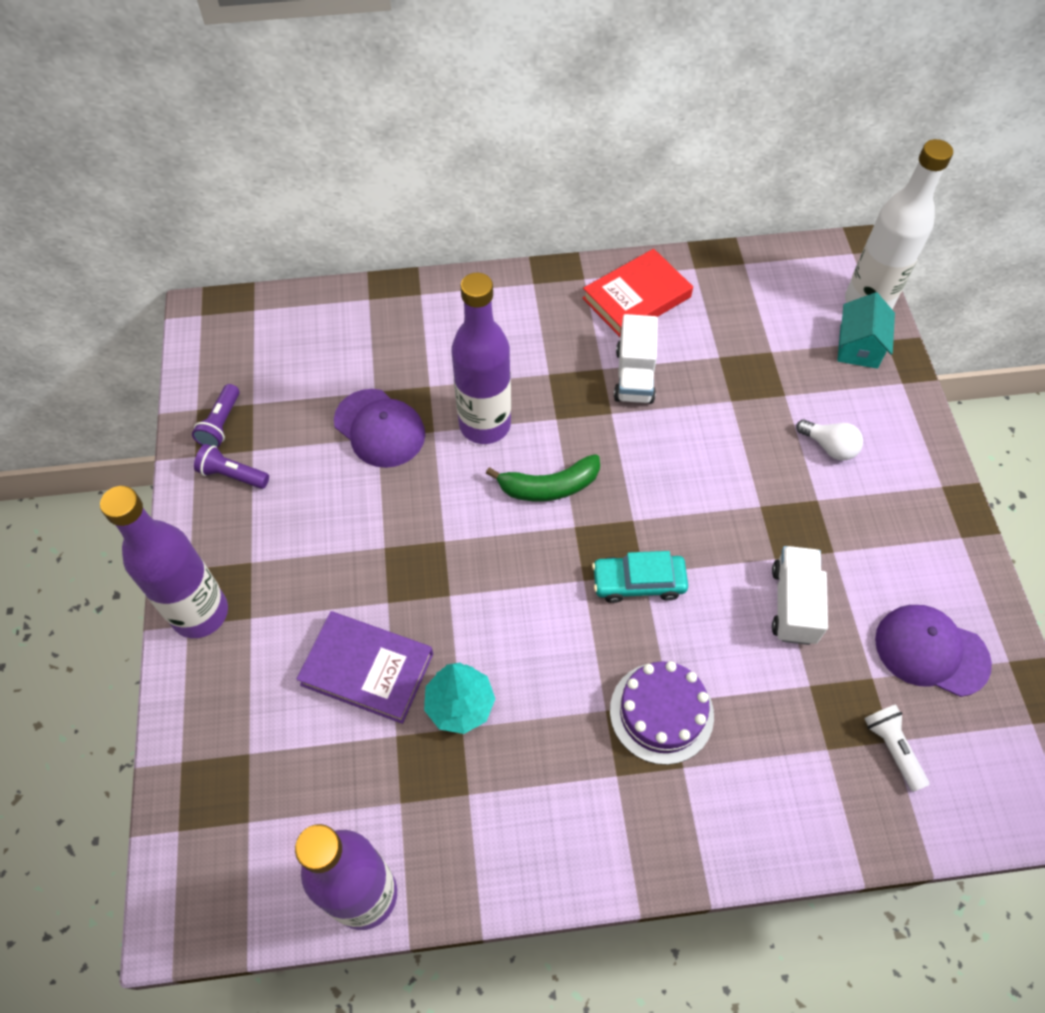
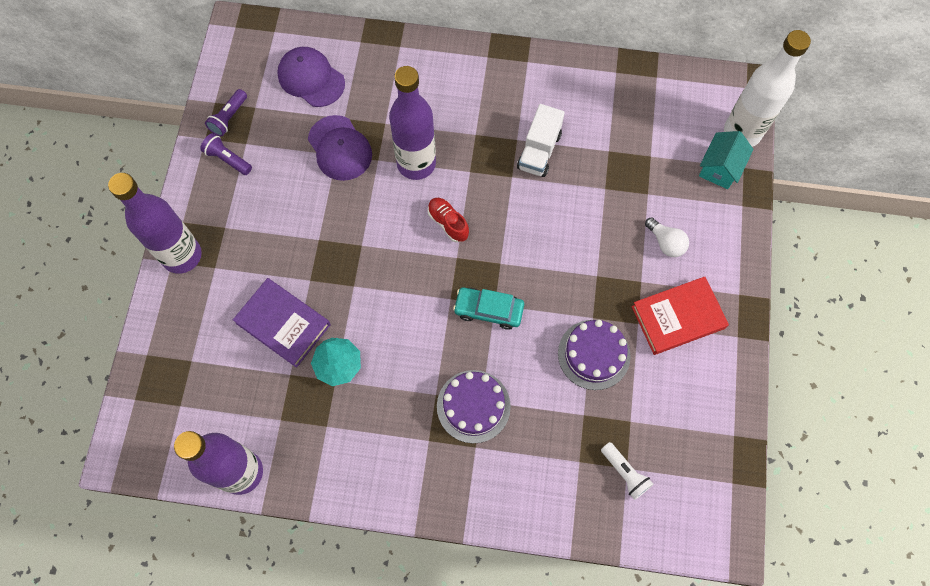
camera: 15 degrees right, 10 degrees up
(549, 486) = (448, 223): green banana -> red shoe
(636, 298) = (562, 87): red book -> red book (678, 317)
(793, 604) = (594, 354): white truck -> purple cake
(892, 748) = (625, 473): white flashlight -> white flashlight turned 150 degrees clockwise
(931, 651) = (680, 413): purple cap -> purple cap (311, 78)

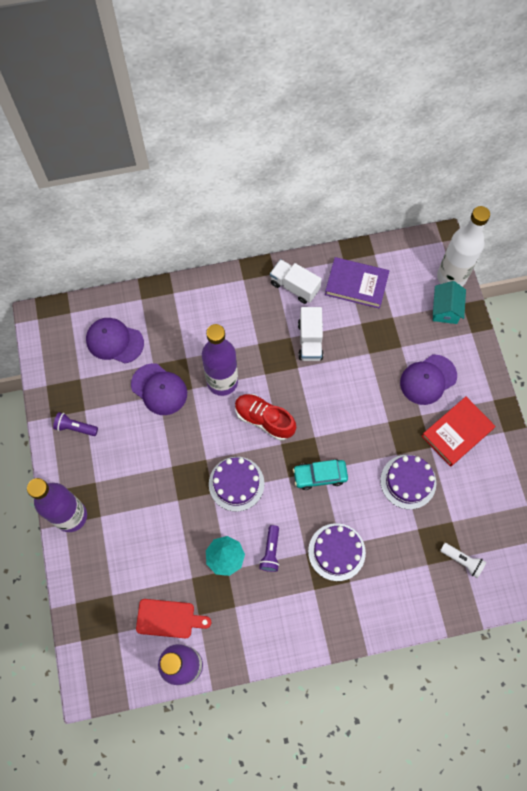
camera: 20 degrees left, 0 degrees up
(229, 118) = (62, 394): purple flashlight -> purple flashlight (270, 551)
(244, 411) = (169, 618): none -> red cutting board
(283, 324) = (171, 541): purple book -> purple book (356, 284)
(385, 285) = (236, 483): none -> purple cake
(448, 223) = (264, 419): red shoe -> red shoe, size x1.54
(545, 83) = (294, 286): none -> white truck
(665, 243) = (428, 379): white light bulb -> purple cap

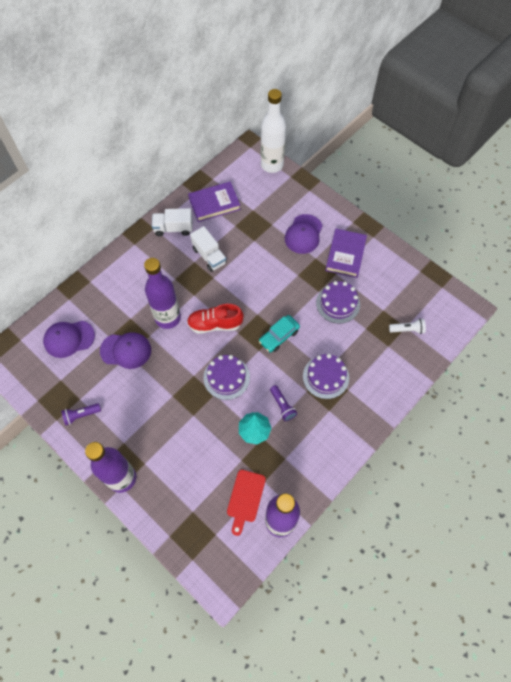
camera: 35 degrees left, 5 degrees down
(169, 618) = (245, 498): red cutting board -> red cutting board turned 135 degrees clockwise
(445, 309) = (283, 186): turquoise house -> none
(457, 432) = (345, 255): red book -> purple book

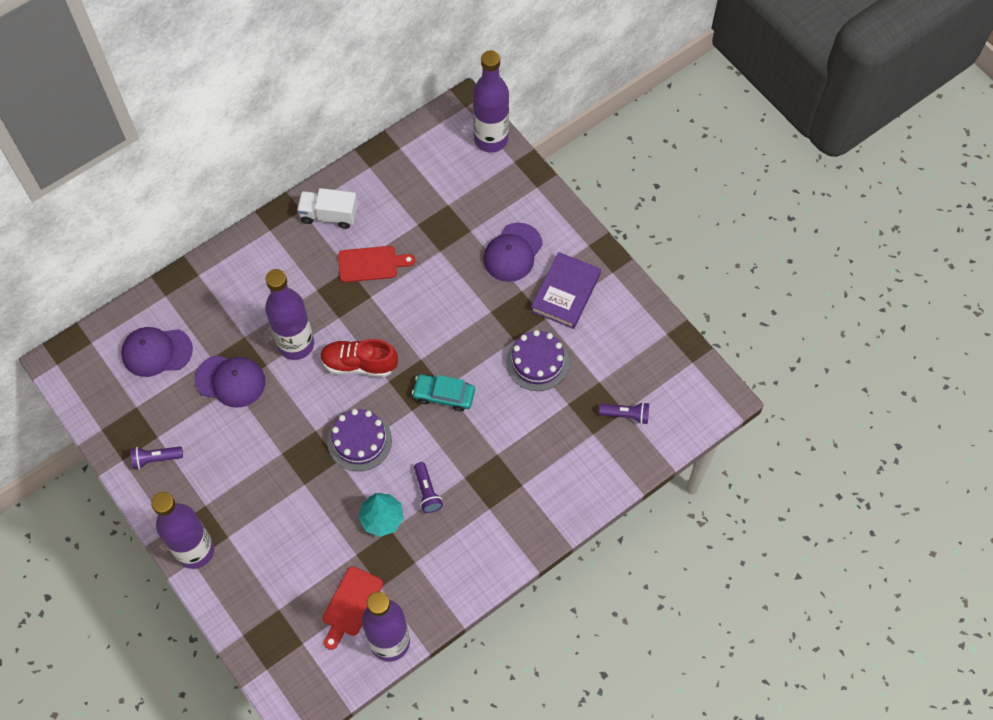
camera: 10 degrees right, 0 degrees up
(209, 256) = (371, 264): white truck -> red cutting board
(214, 203) = (394, 186): purple book -> none
(272, 165) = (491, 139): white bottle -> purple bottle
(279, 336) = (444, 395): turquoise car -> turquoise car turned 45 degrees clockwise
(325, 377) = (495, 462): purple cake -> none
(407, 329) = (626, 415): white flashlight -> purple flashlight

